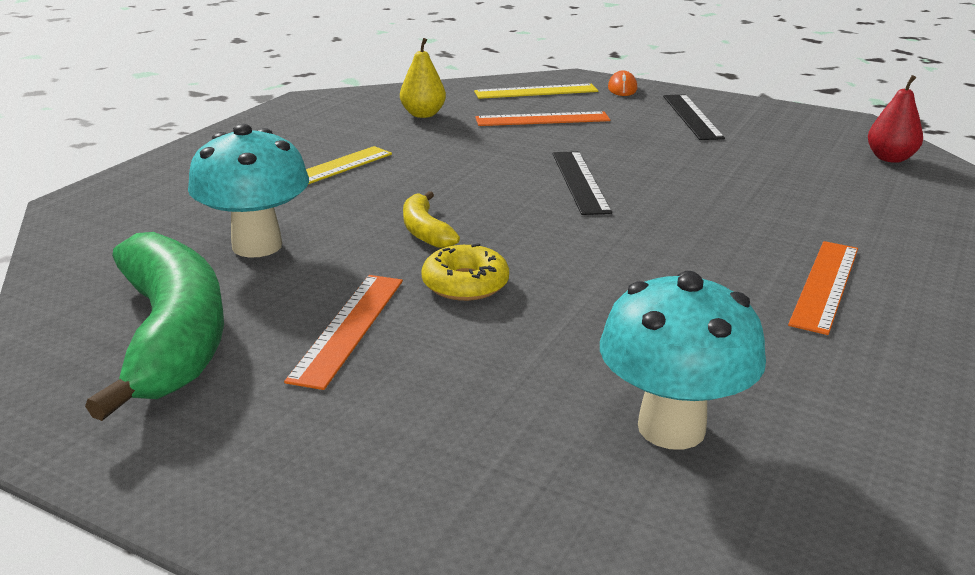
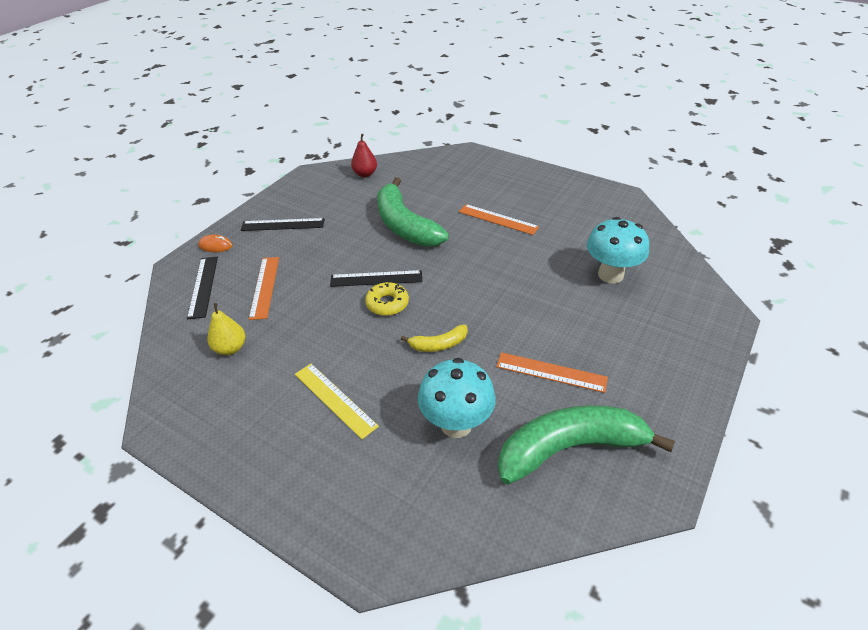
camera: 85 degrees left, 15 degrees up
(465, 284) = (502, 328): yellow donut -> yellow donut (387, 304)
(536, 91) = (203, 286): yellow ruler -> black ruler
(742, 196) = (404, 225): none -> green banana

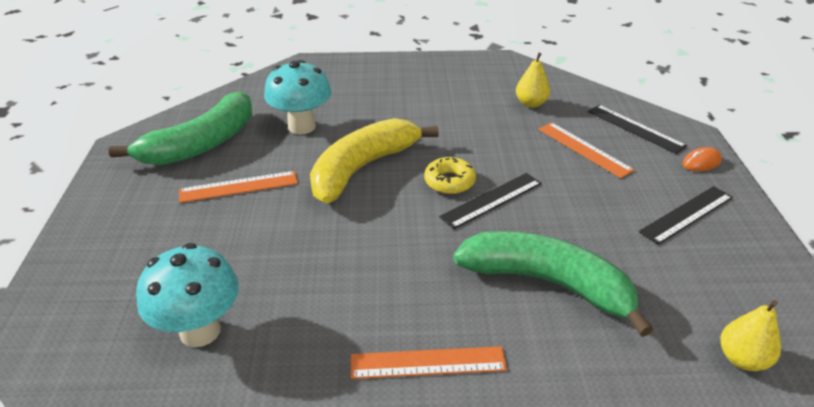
camera: 145 degrees right, 5 degrees down
(335, 399) = (408, 107): yellow ruler -> none
(365, 174) = (742, 359): red pear -> yellow pear
(438, 344) = (363, 168): yellow banana -> yellow banana, size x2.17

